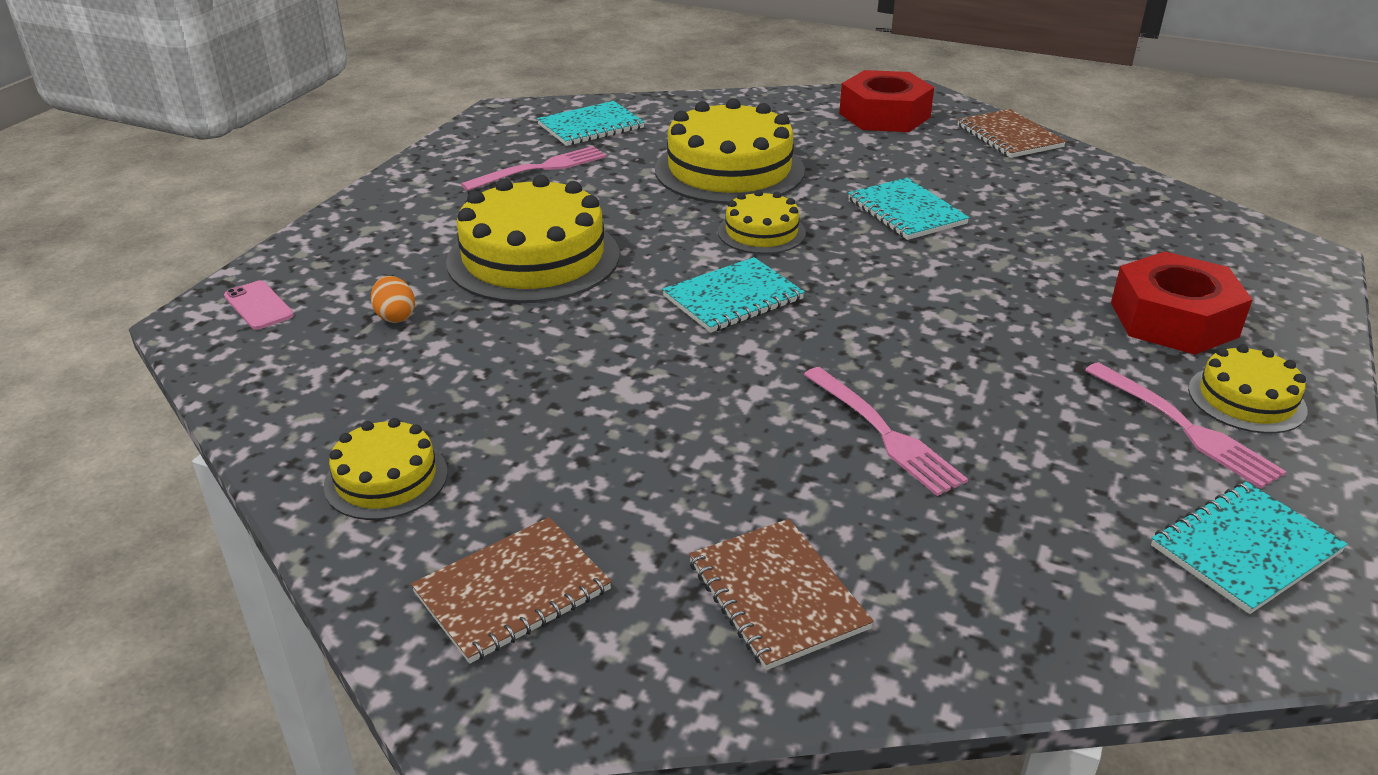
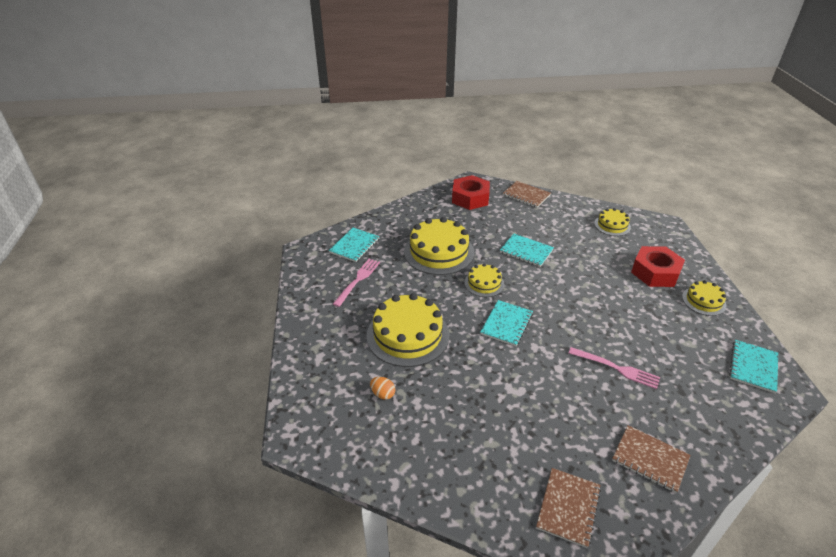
camera: 30 degrees left, 5 degrees up
(259, 306) = (313, 416): pink phone -> none
(386, 479) = (469, 481): yellow cake -> yellow cake (612, 225)
(1185, 427) = (698, 322): pink fork -> none

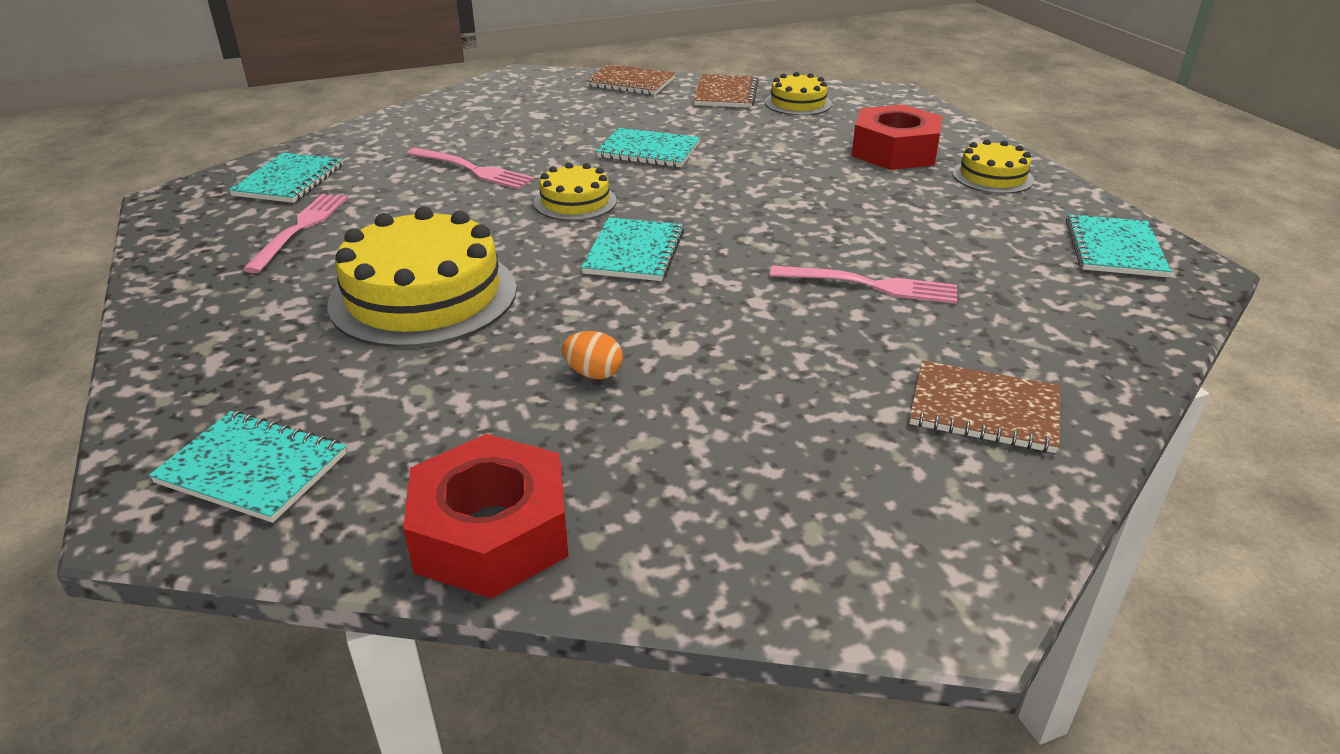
camera: 15 degrees left, 5 degrees down
(332, 422) = (252, 469): none -> turquoise notebook
(383, 394) = (377, 399): orange egg -> orange egg (593, 373)
(439, 252) = (473, 170): yellow cake -> pink fork
(470, 198) = (524, 95): red nut -> red nut (491, 533)
(568, 507) = (844, 521): brown notebook -> brown notebook (725, 94)

